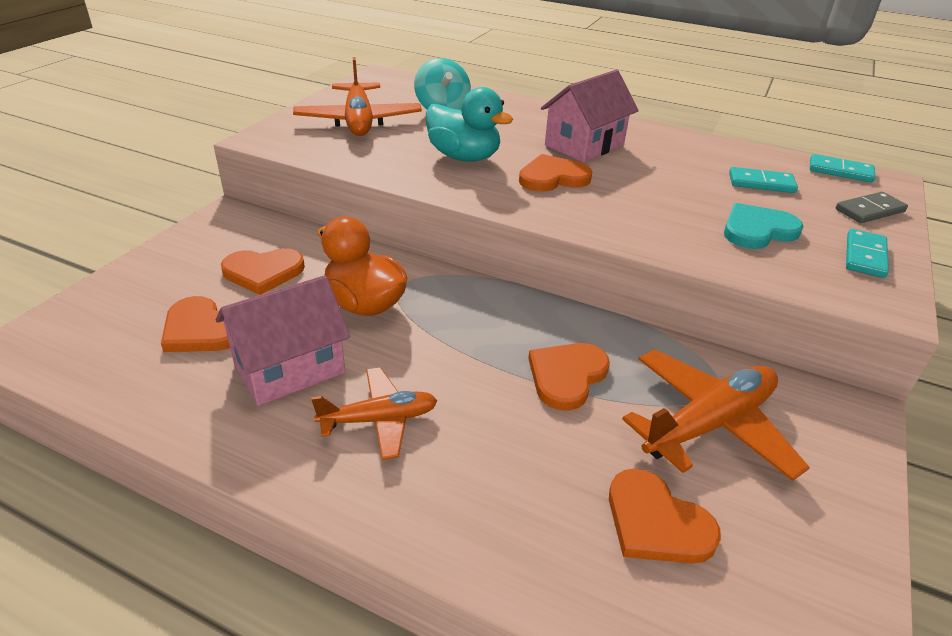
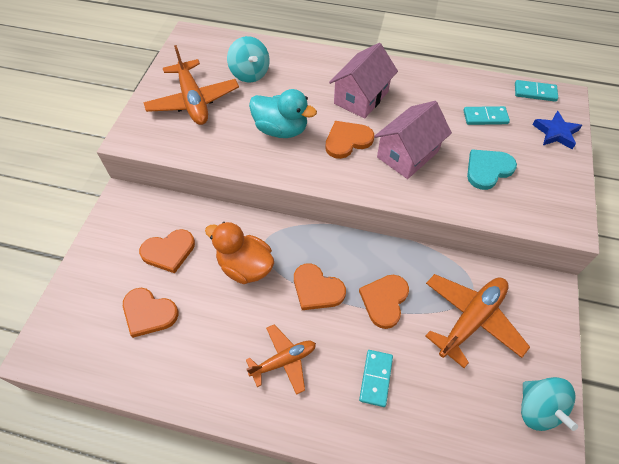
camera: 10 degrees left, 20 degrees up
(289, 368) = (216, 332): pink house -> pink house (407, 154)
(656, 522) = (452, 397): orange heart -> orange heart (317, 289)
(819, 571) = (538, 409): none -> turquoise spinning top
(864, 256) = (554, 181): turquoise domino -> turquoise domino (375, 378)
(869, 210) = (555, 133): grey domino -> blue star

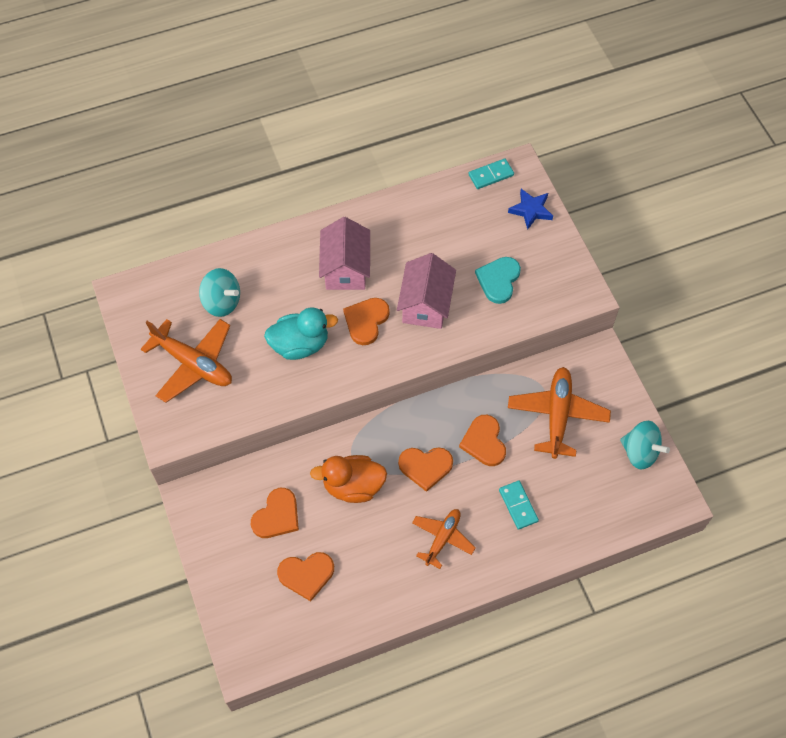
camera: 35 degrees left, 5 degrees up
(485, 117) = (465, 227): turquoise domino -> none

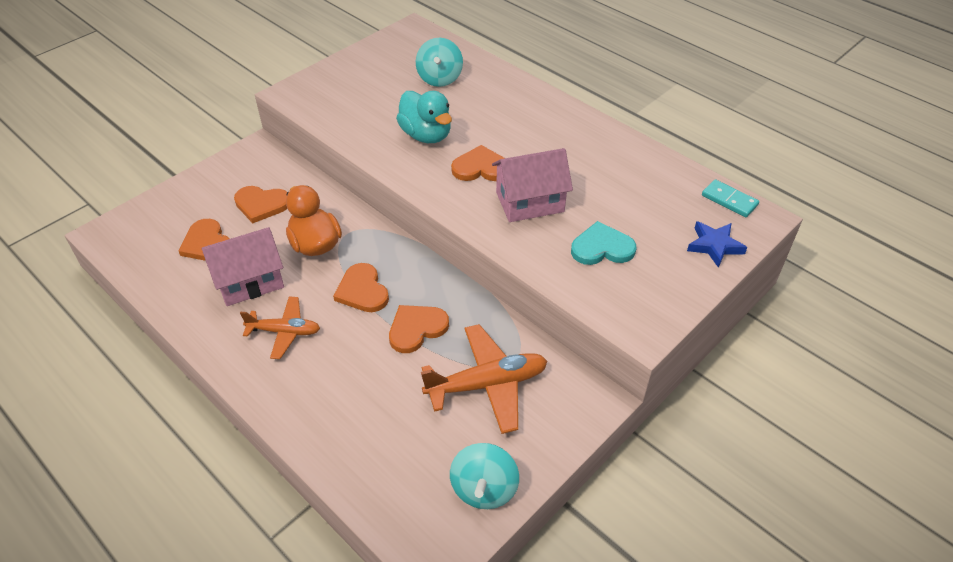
camera: 65 degrees right, 15 degrees down
(193, 364) = (368, 83): orange plane -> none
(345, 268) = (529, 136): pink house -> pink house (249, 281)
(518, 505) = (352, 385): turquoise domino -> none

